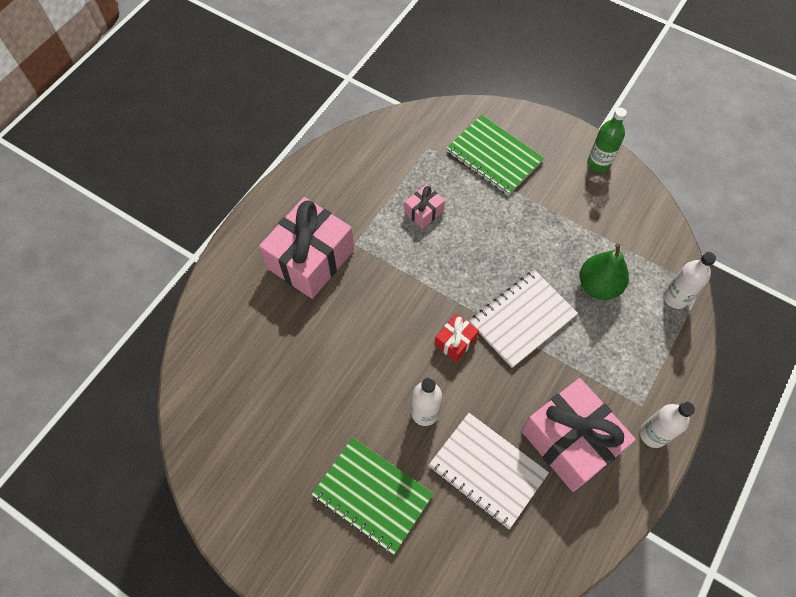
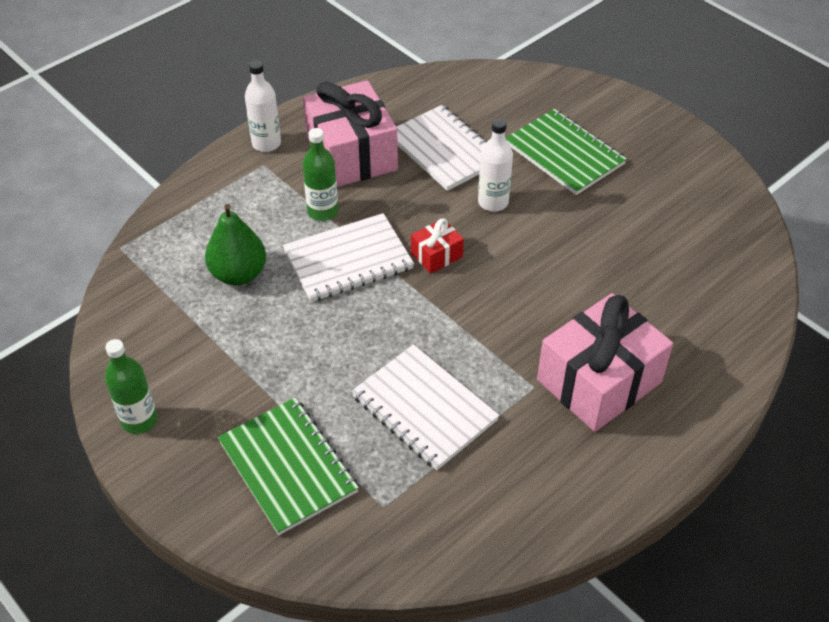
camera: 165 degrees left, 15 degrees down
(424, 212) = (424, 408): pink gift -> white notebook
(564, 364) = (323, 211): none -> green bottle
(675, 298) = (157, 244): white bottle -> none

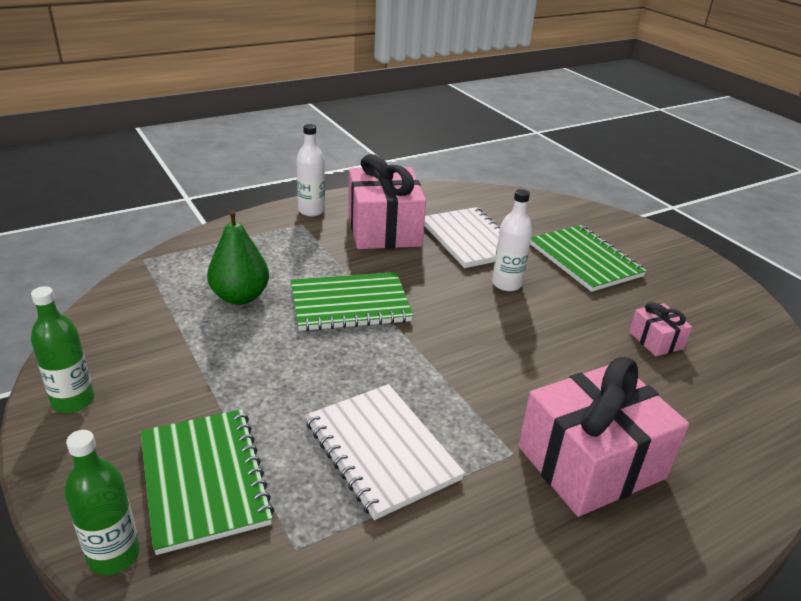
camera: 10 degrees right, 15 degrees down
(323, 211) = (341, 264): green bottle -> green bottle (114, 555)
(348, 260) = (350, 304): white notebook -> green notebook
(436, 255) = (439, 315): red gift -> none
(642, 241) = (656, 340): none -> pink gift

